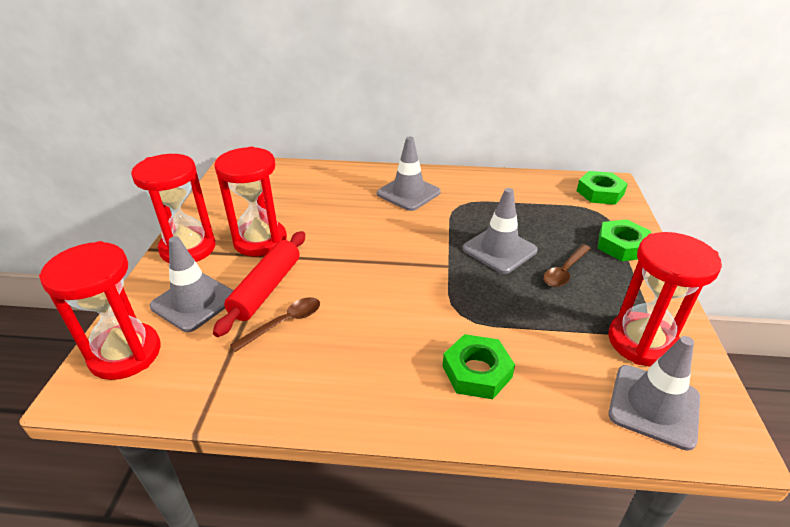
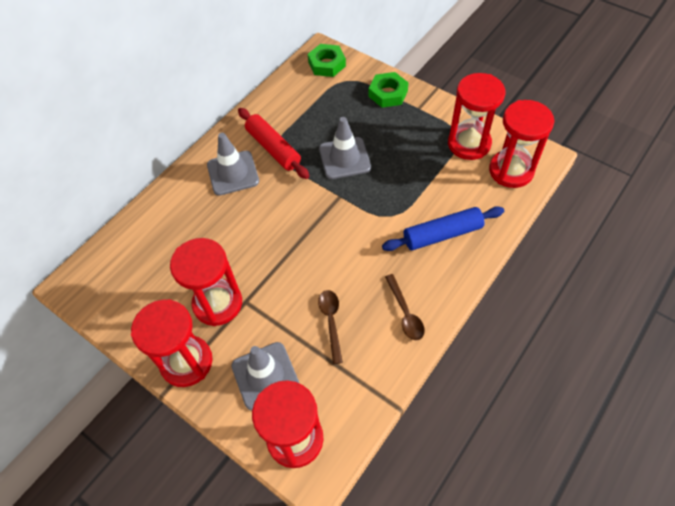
camera: 55 degrees left, 20 degrees up
(266, 289) = (284, 320): red rolling pin -> red rolling pin (273, 148)
(477, 372) = (442, 234): green nut -> blue rolling pin
(564, 271) = (390, 138): brown spoon -> brown spoon (405, 313)
(654, 406) = (511, 171): grey traffic cone -> red hourglass

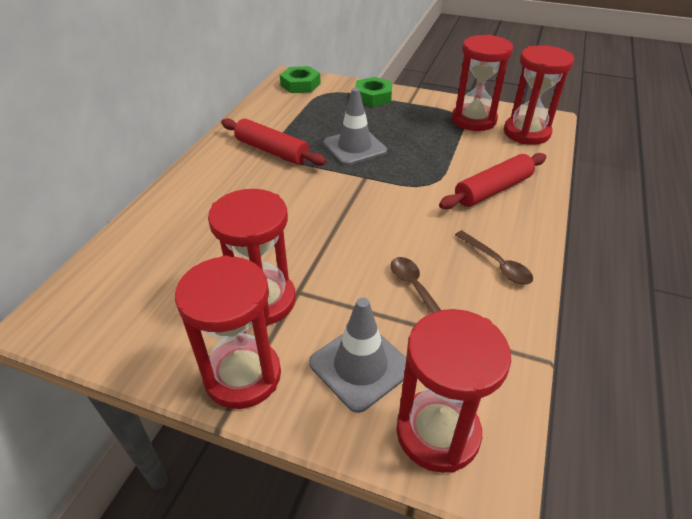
camera: 20 degrees left, 15 degrees down
(233, 173) = (233, 177): grey traffic cone -> none
(442, 234) = (492, 190): blue rolling pin -> red rolling pin

